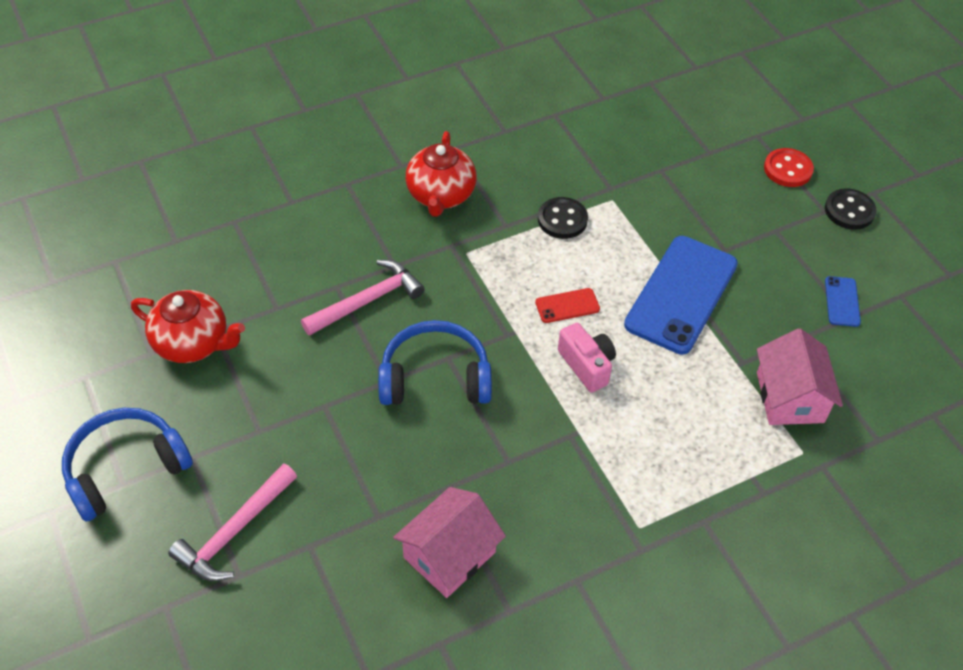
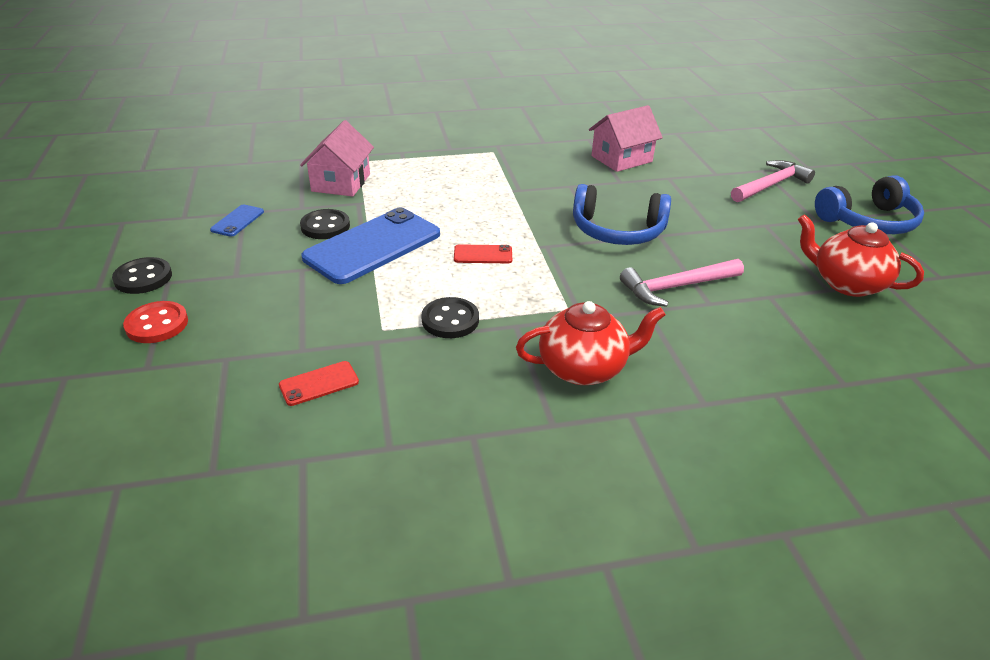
camera: 165 degrees left, 15 degrees down
(441, 195) = (583, 368): red teapot -> red teapot turned 60 degrees clockwise
(587, 365) = (486, 219): pink camera -> none
(628, 146) = (319, 383): none -> red phone
(748, 313) = (325, 226): none -> black button

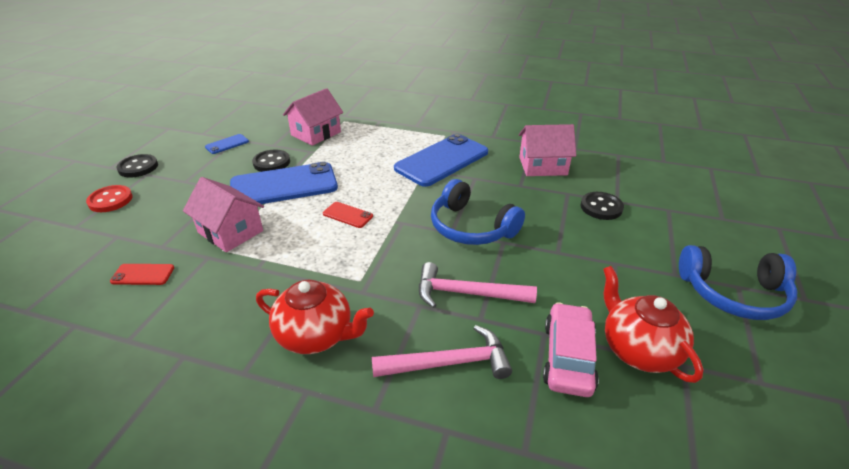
camera: 30 degrees right, 0 degrees up
(369, 309) = (230, 232): none -> pink house
(450, 320) = (270, 258): black button -> black button (601, 207)
(518, 177) = (442, 160): none -> blue phone
(771, 185) = (661, 226): pink hammer -> pink hammer (449, 363)
(805, 307) = (568, 357): none -> pink car

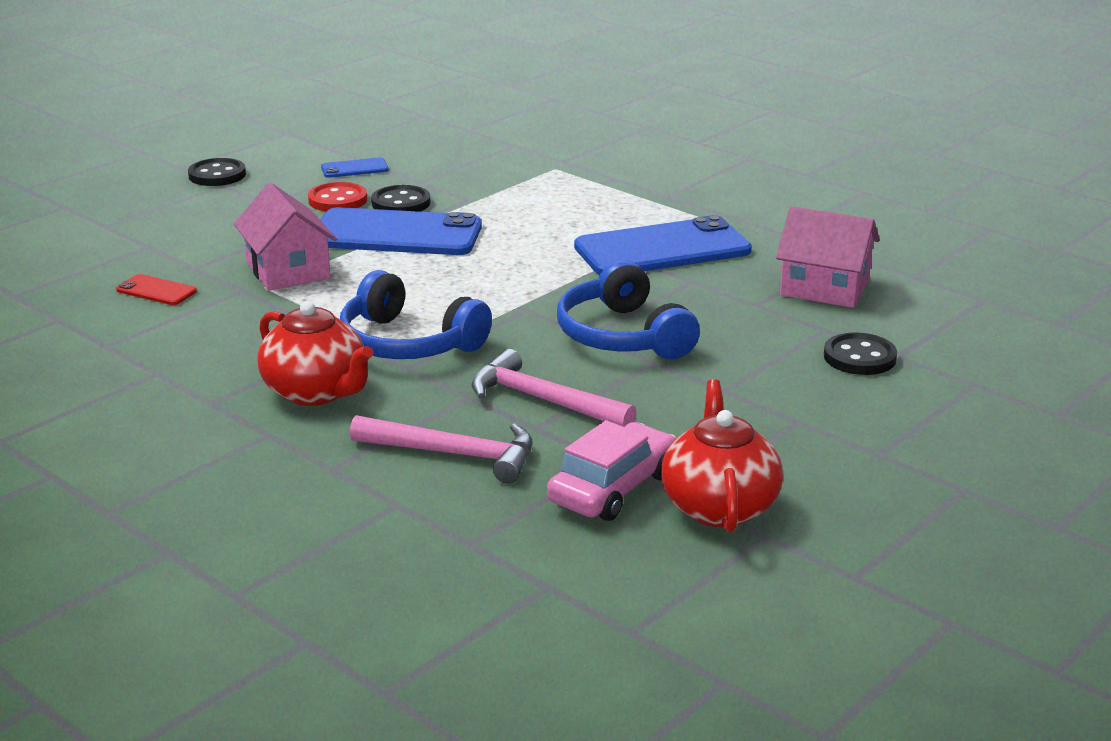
camera: 25 degrees right, 10 degrees down
(110, 200) = (161, 206): red button -> red button (337, 200)
(316, 133) = (496, 178): pink house -> none
(348, 215) = (457, 285): red phone -> none
(733, 293) = (944, 493): blue headphones -> blue headphones (408, 343)

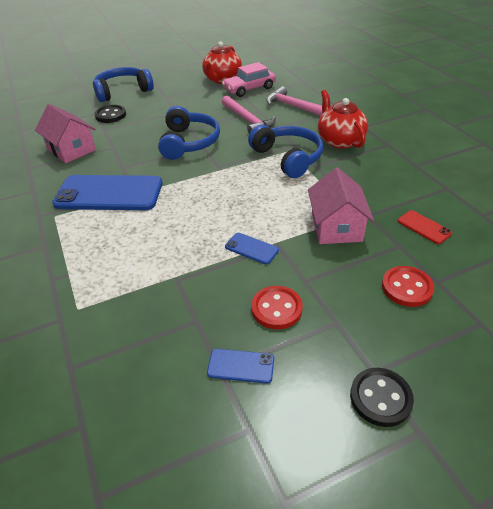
camera: 155 degrees left, 15 degrees up
(187, 235) = (406, 288): none -> red button
(397, 234) = (251, 248): blue phone -> blue phone, size x0.43
(401, 203) = (229, 289): black button -> none
(931, 417) = (123, 91): none -> blue headphones

